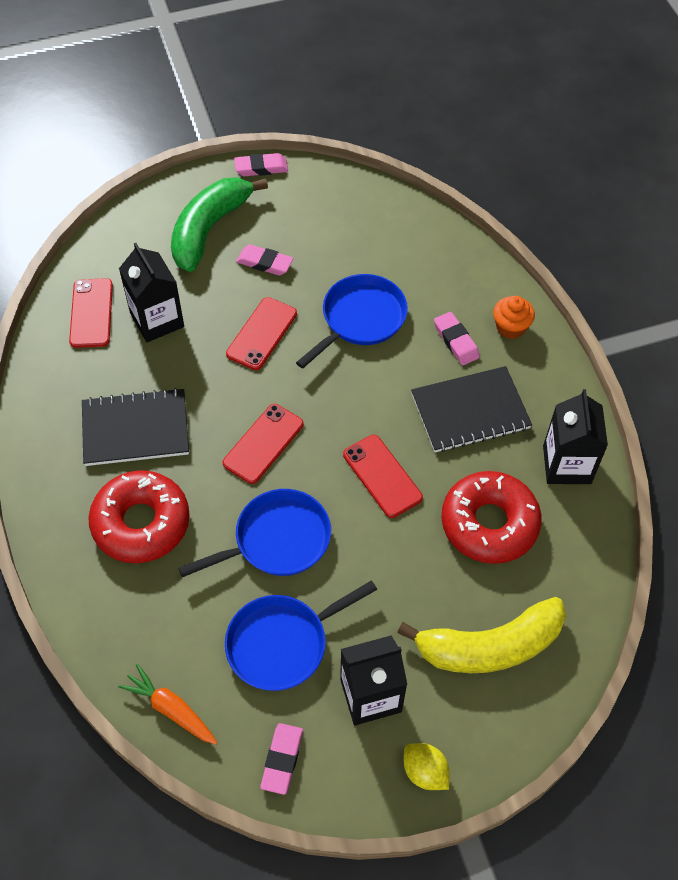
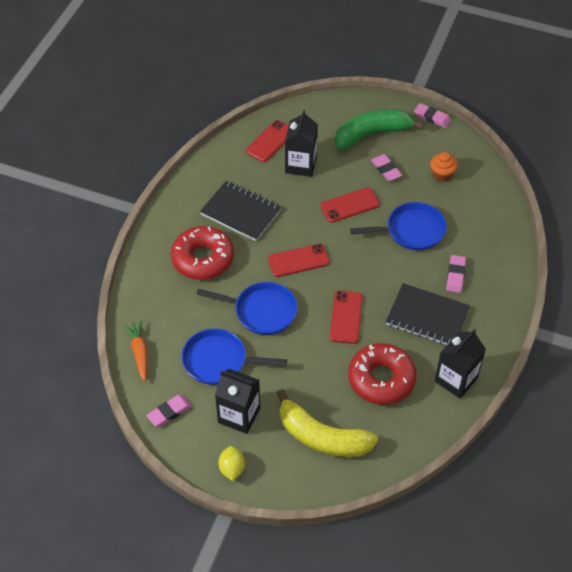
camera: 40 degrees right, 5 degrees down
(510, 327) = (495, 288): orange cupcake -> orange cupcake (442, 174)

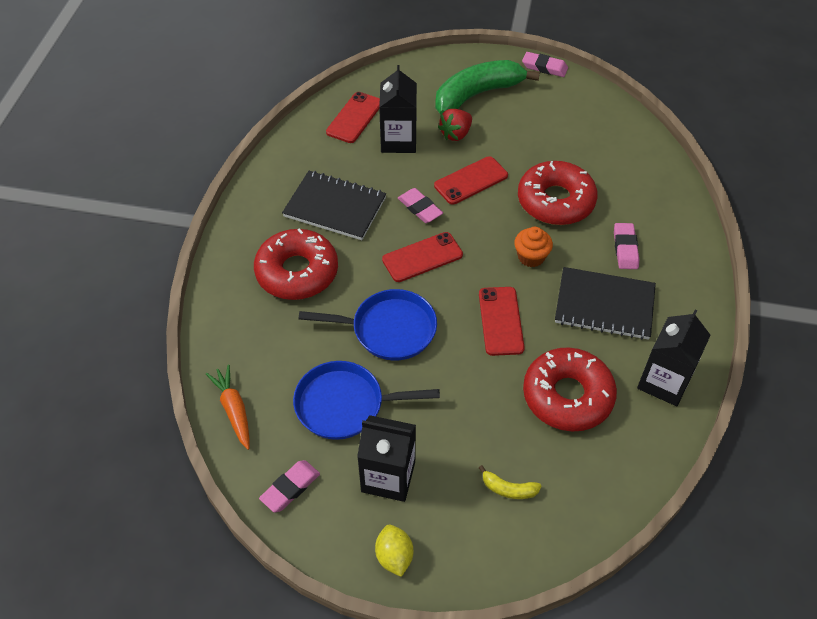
camera: 10 degrees left, 0 degrees up
(322, 437) = (508, 489): yellow banana -> yellow banana, size x0.41
(347, 165) = (455, 134): none -> red strawberry
(386, 169) = (505, 133): pink eraser -> pink eraser (420, 208)
(411, 231) = (555, 201): blue pan -> red donut
(442, 174) = (574, 130): orange cupcake -> orange cupcake (531, 257)

